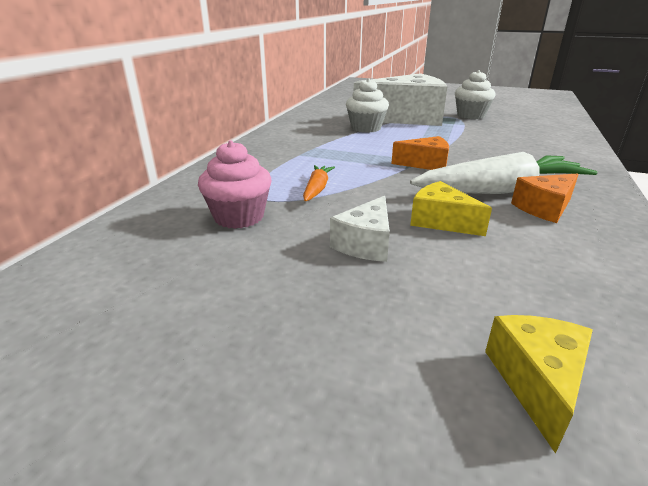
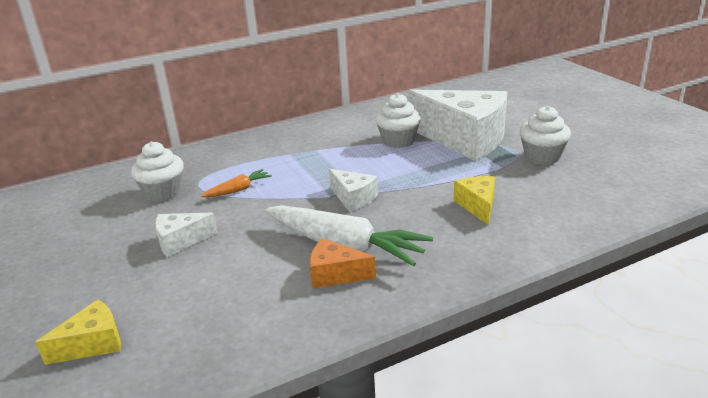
camera: 45 degrees right, 0 degrees up
(239, 217) = (163, 193): pink cupcake -> white cupcake
(425, 164) = (353, 198): orange cheese -> white cheese
(441, 221) = (248, 248): yellow cheese -> yellow cheese (477, 206)

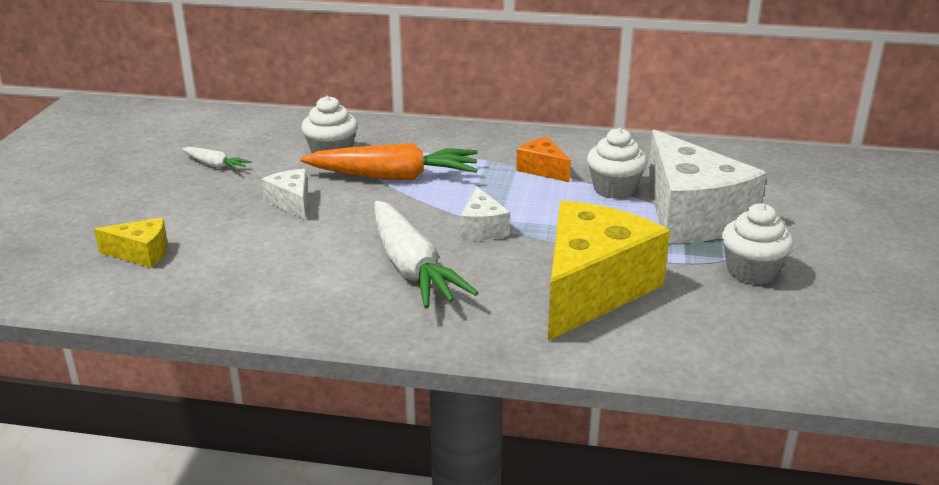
camera: 35 degrees right, 0 degrees up
(66, 240) = (215, 165): none -> white carrot
(180, 241) = (291, 203): white cheese -> white cheese turned 45 degrees clockwise
(238, 190) = (394, 177): orange carrot -> orange carrot, size x2.10
(335, 274) = (369, 288): orange cheese -> orange cheese (542, 169)
(477, 206) = (592, 289): yellow cheese -> yellow cheese, size x2.19

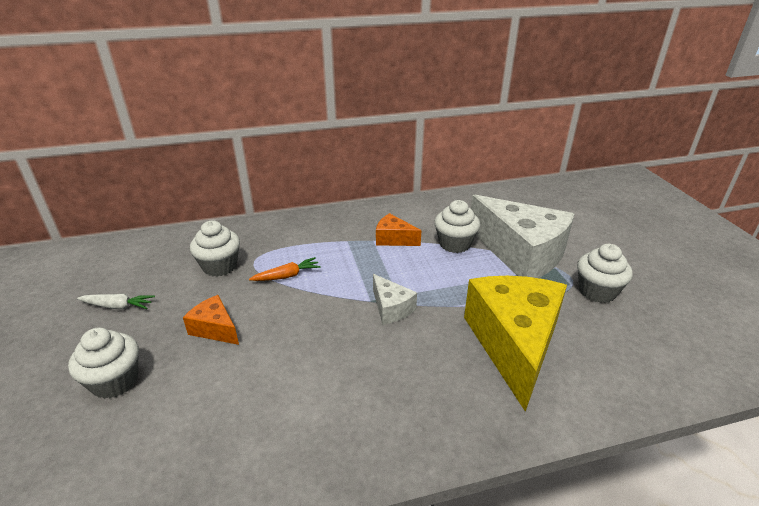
camera: 25 degrees left, 5 degrees up
(141, 253) = (93, 442): yellow cheese -> none
(181, 219) = (115, 381): none -> white cupcake
(291, 203) = (215, 329): white cheese -> orange cheese
(394, 177) = (287, 276): orange carrot -> orange carrot, size x0.48
(412, 268) = (365, 369): white carrot -> none

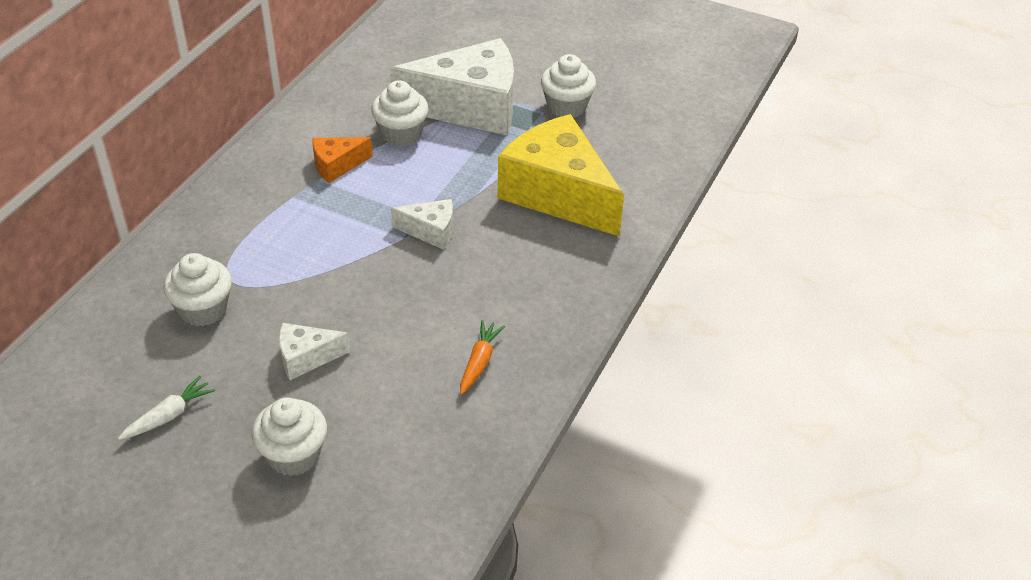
camera: 50 degrees left, 10 degrees up
(215, 329) = (306, 358): orange cheese -> white cheese
(287, 276) = (291, 270): orange carrot -> orange carrot (479, 362)

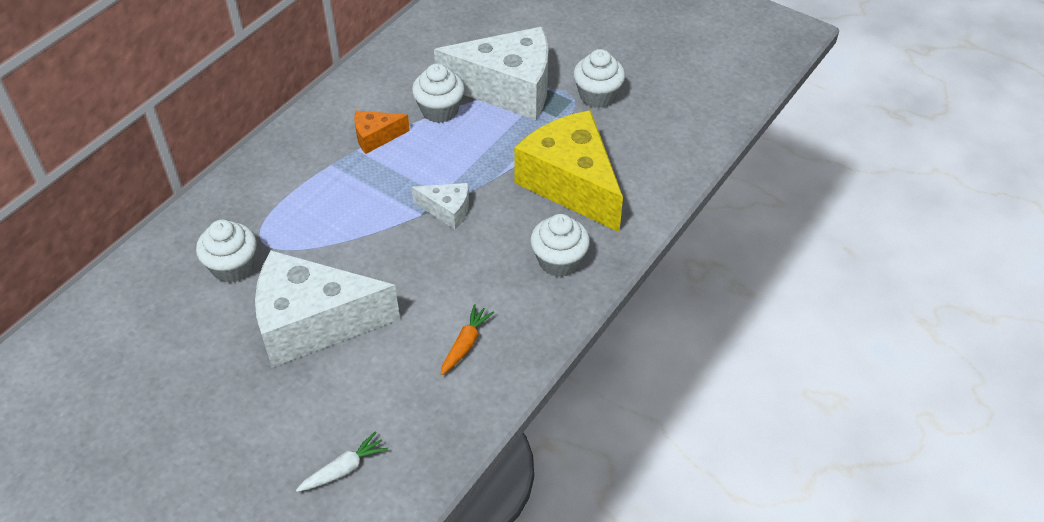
camera: 10 degrees right, 5 degrees up
(169, 415) = (185, 365): white carrot -> white carrot (344, 469)
(294, 455) = (284, 415): white cupcake -> white cupcake (559, 261)
(306, 358) = (313, 323): white cheese -> white cheese, size x2.19

